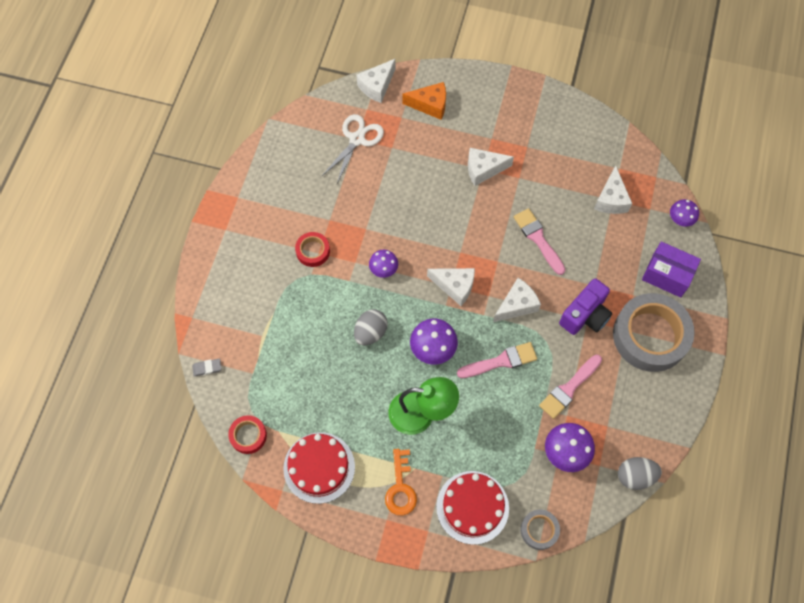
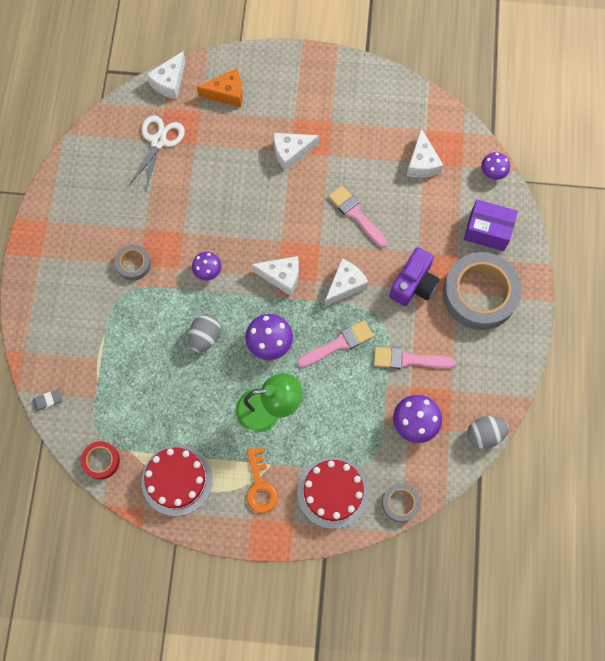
camera: 10 degrees left, 5 degrees up
(313, 251) = (133, 264): red tape -> grey tape
(569, 388) = (408, 360): pink brush -> pink brush turned 60 degrees clockwise

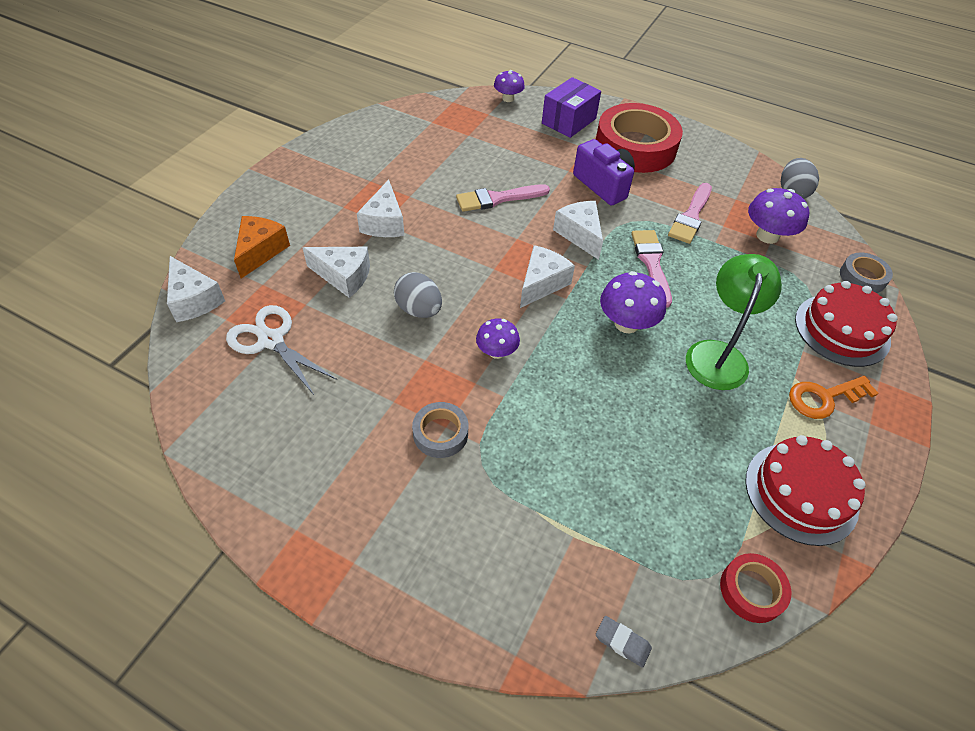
camera: 70 degrees left, 20 degrees down
(48, 400) = (622, 642): grey eraser -> grey eraser turned 60 degrees counterclockwise
(205, 337) = (592, 386): grey egg -> grey egg (419, 309)
(260, 486) = (824, 398): orange key -> orange key turned 150 degrees clockwise
(422, 163) = (467, 136): white cheese -> white cheese (343, 276)
(479, 294) = (635, 147): grey tape -> red tape

